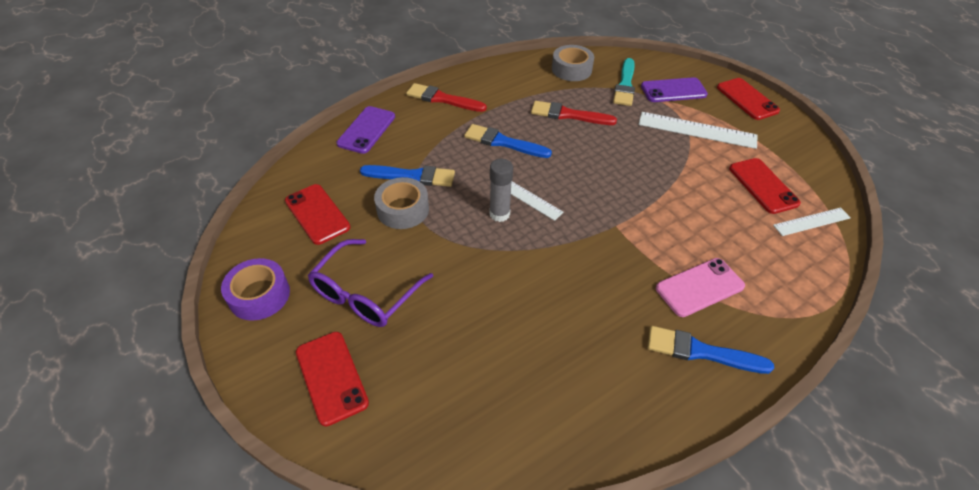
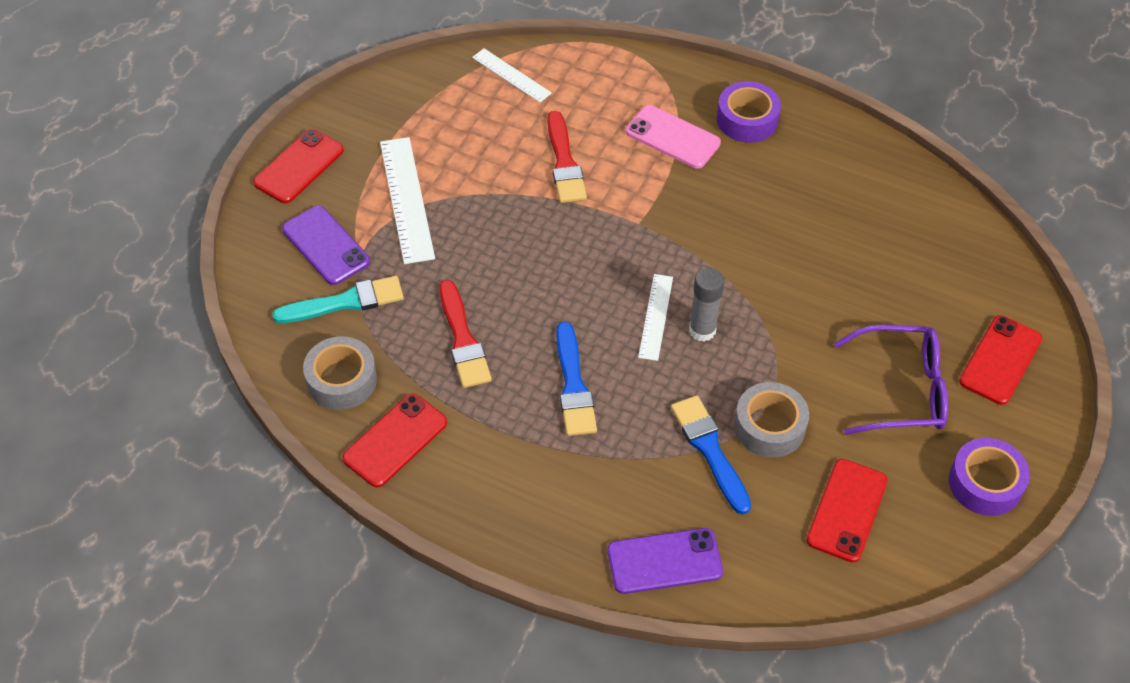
camera: 120 degrees left, 5 degrees up
(442, 99) = (527, 507): red brush -> red brush (564, 163)
(701, 352) = (747, 120): blue brush -> purple tape
(763, 186) = (478, 120): red phone -> red phone (395, 440)

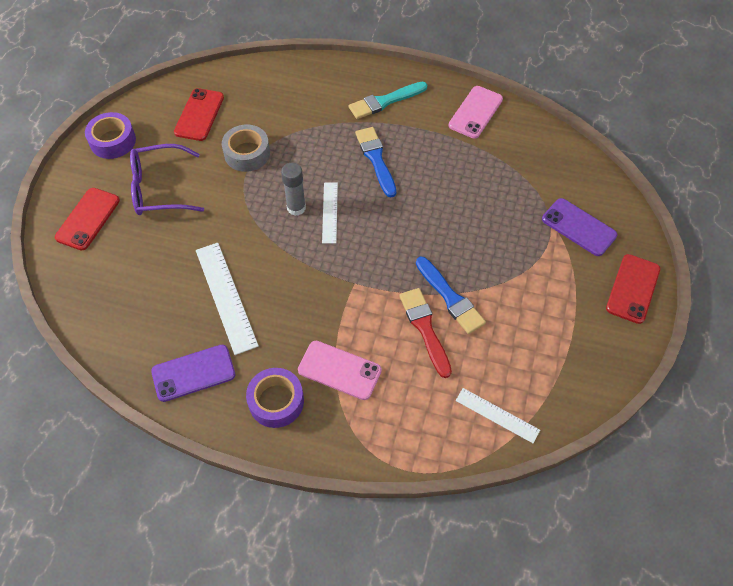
camera: 170 degrees right, 5 degrees up
(341, 380) = (523, 140): grey tape -> none
(345, 302) = (545, 189): turquoise brush -> turquoise brush (385, 101)
(395, 440) = (475, 112): red phone -> pink phone
(406, 199) = (537, 274): white ruler -> white ruler (226, 297)
(463, 339) = (456, 177): red brush -> none
(664, 561) = (303, 76): purple phone -> purple phone (193, 373)
(709, 450) = (284, 135): blue brush -> blue brush (450, 298)

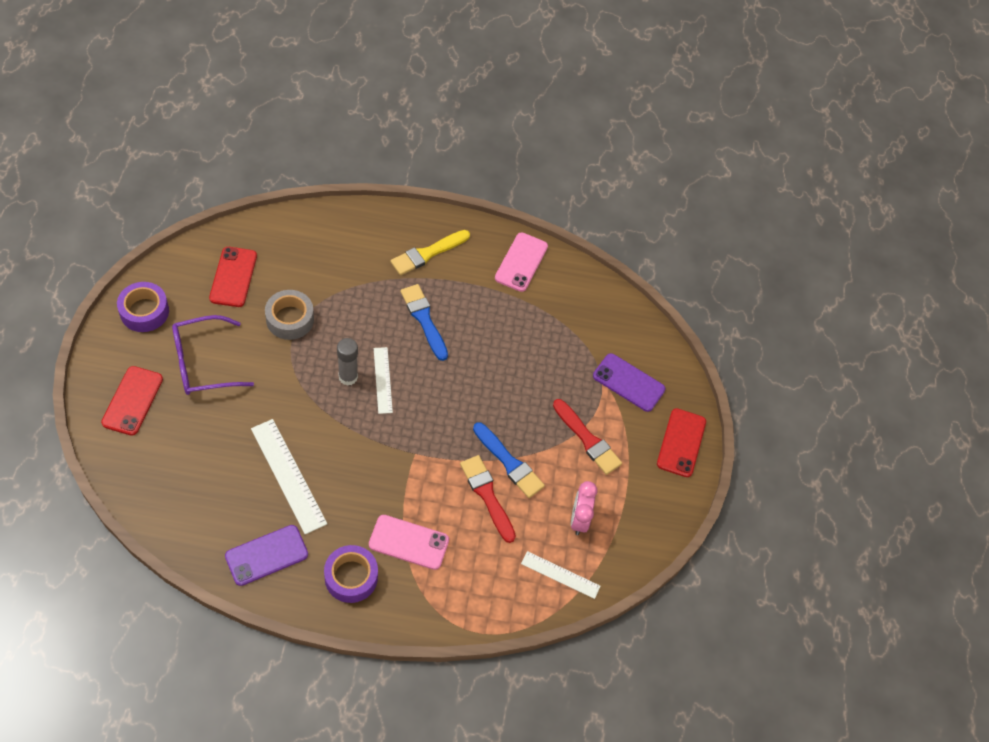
camera: 15 degrees left, 0 degrees up
(385, 101) = (427, 253): turquoise brush -> yellow brush
(520, 359) = (579, 519): none -> pink clock
(533, 280) = (587, 439): none -> red brush

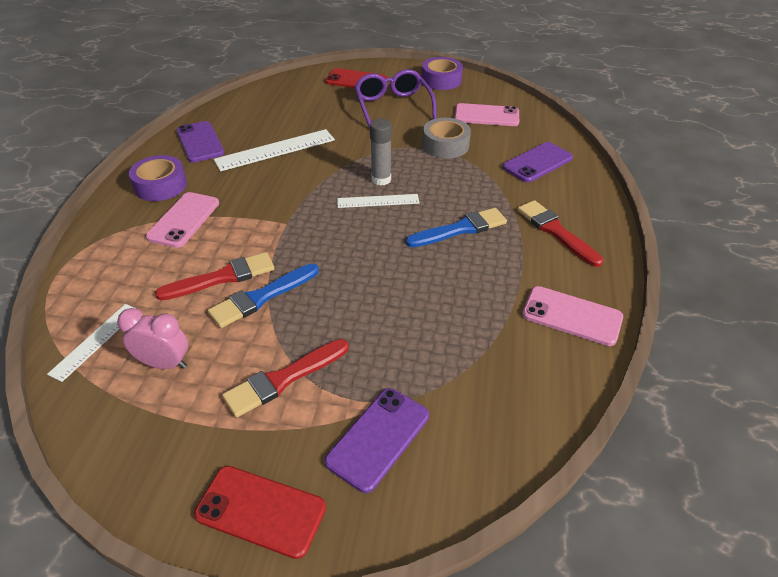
camera: 100 degrees right, 15 degrees down
(233, 277) = (486, 116): red phone -> pink phone
(326, 248) = (537, 163): none -> purple phone
(427, 253) = (555, 231): yellow brush -> red brush

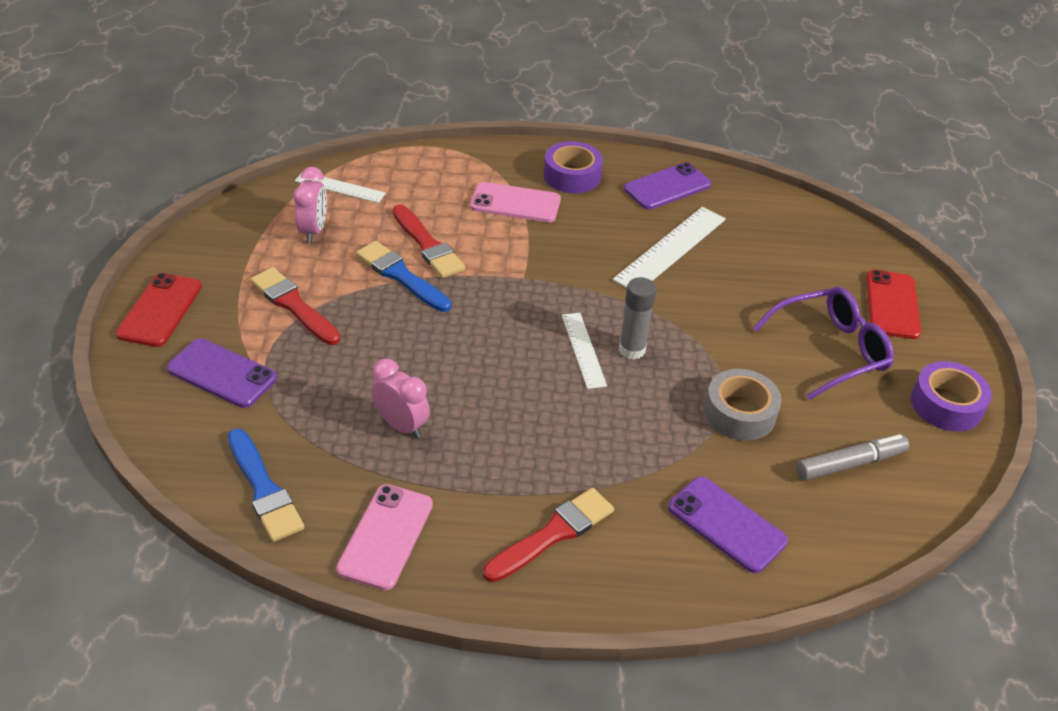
camera: 80 degrees right, 0 degrees up
(275, 150) = (670, 249): white ruler -> white ruler turned 75 degrees clockwise
(454, 303) = (401, 425): none -> pink clock
(460, 229) = (540, 431): blue brush -> blue brush (264, 489)
(486, 116) = (850, 464): pink phone -> grey marker

